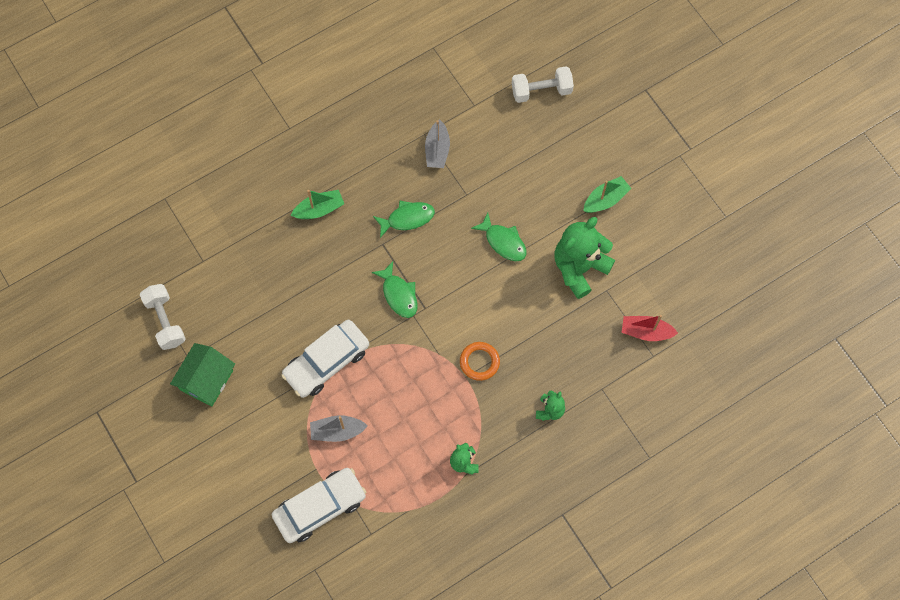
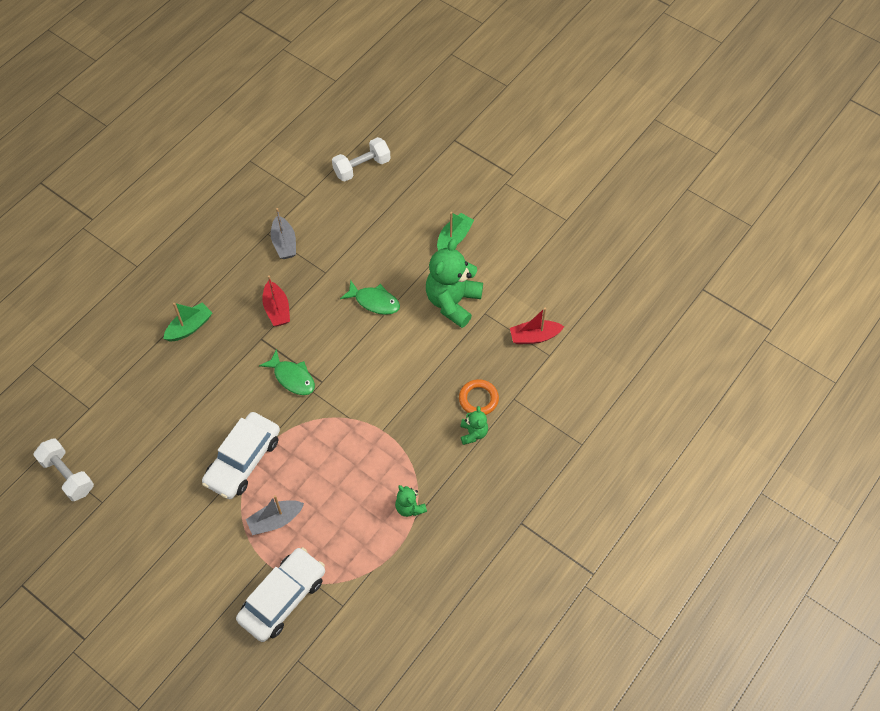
camera: 20 degrees left, 10 degrees down
(206, 380) = (127, 516): green house -> none
(407, 218) = (277, 309): green fish -> red boat
(479, 362) = (391, 412): orange ring -> orange ring (478, 399)

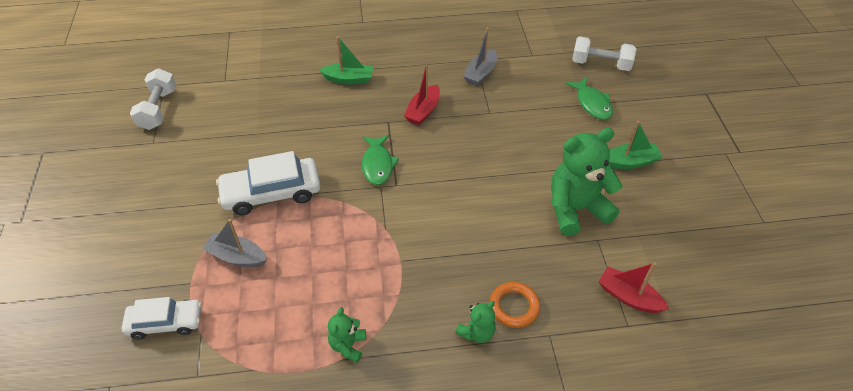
camera: 45 degrees right, 10 degrees down
(283, 598) = (165, 322): white car -> white car, size x0.65
(374, 301) = (506, 160): green fish -> green fish (592, 103)

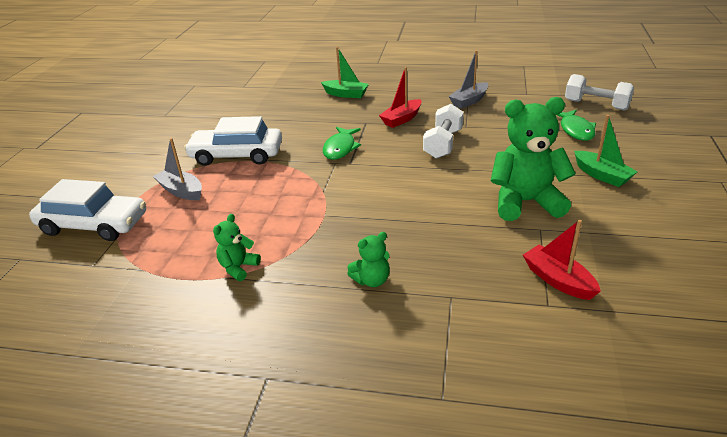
camera: 20 degrees right, 15 degrees down
(158, 109) = (181, 97): white dumbbell -> white dumbbell (443, 144)
(165, 322) = (94, 224): white car -> white car, size x1.53
(514, 307) = (422, 267): orange ring -> none
(630, 162) = (602, 175): green boat -> green boat turned 45 degrees clockwise

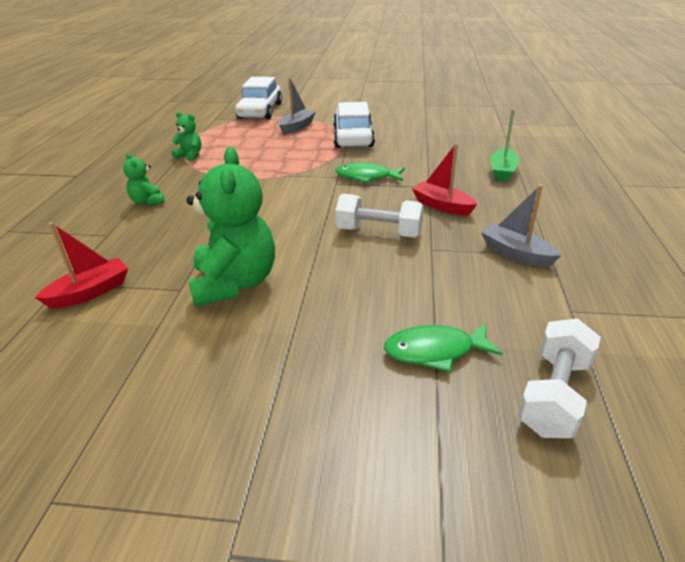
camera: 85 degrees right, 0 degrees up
(602, 175) = (285, 357): green boat -> none

